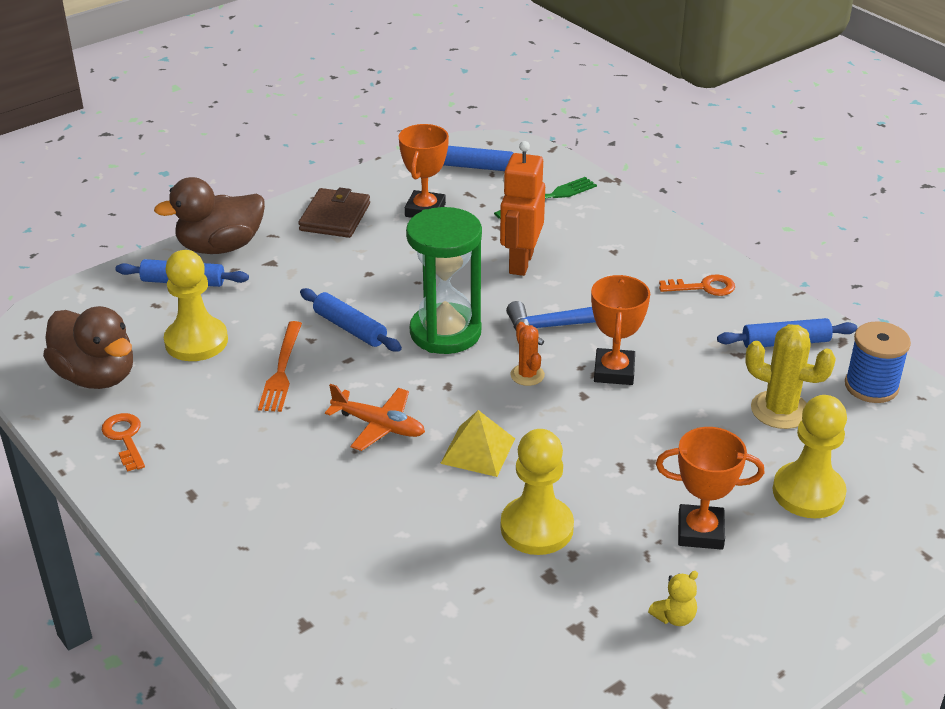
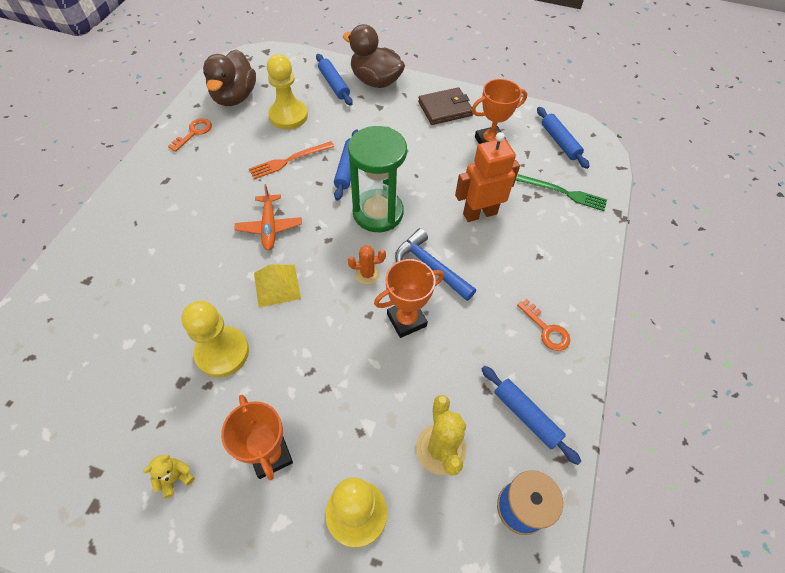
camera: 55 degrees right, 20 degrees up
(527, 375) = (367, 274): orange cactus -> orange cactus turned 45 degrees clockwise
(674, 617) = (175, 478): yellow teddy bear -> yellow teddy bear turned 120 degrees clockwise

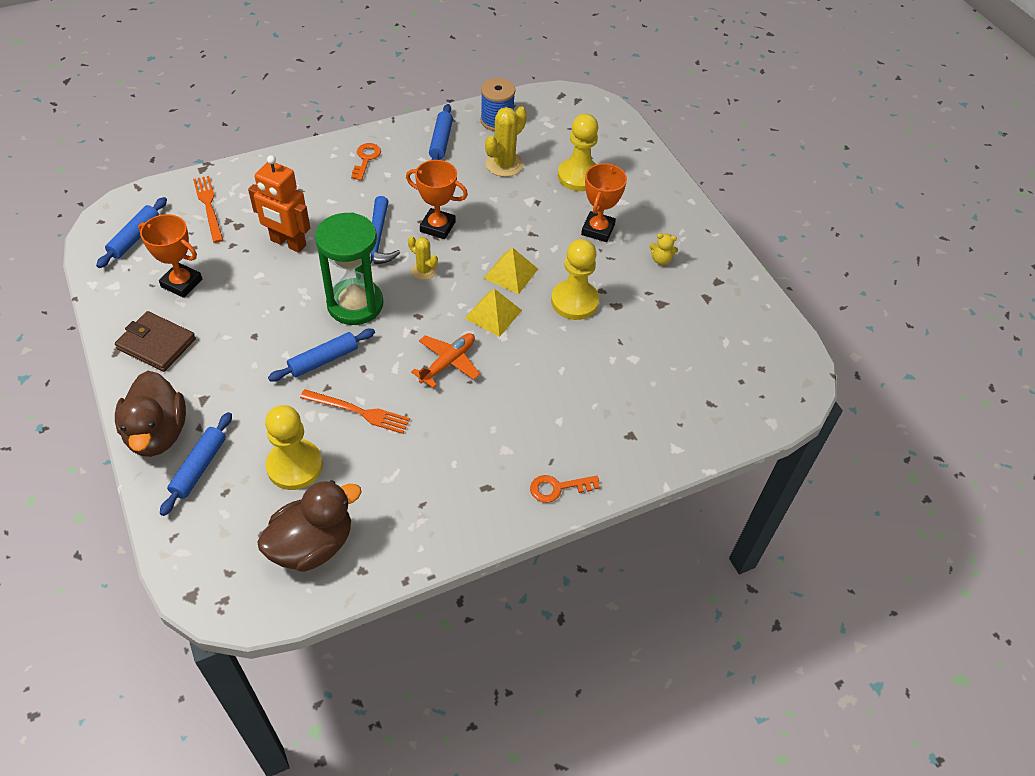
camera: 135 degrees left, 5 degrees down
(194, 133) = (404, 528): orange key -> orange key (558, 488)
(301, 331) = (511, 273): none -> yellow pyramid
(367, 274) = (423, 271): orange cactus -> yellow cactus
(564, 193) = (209, 206): green fork -> orange fork

